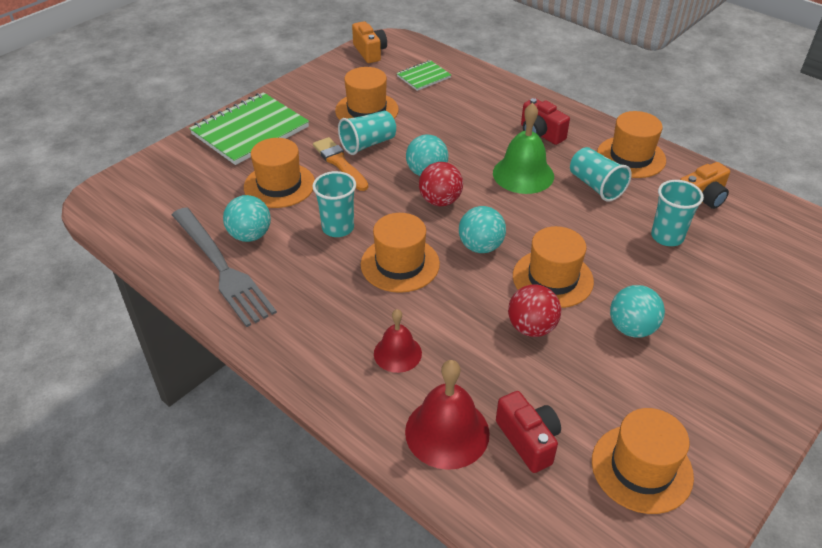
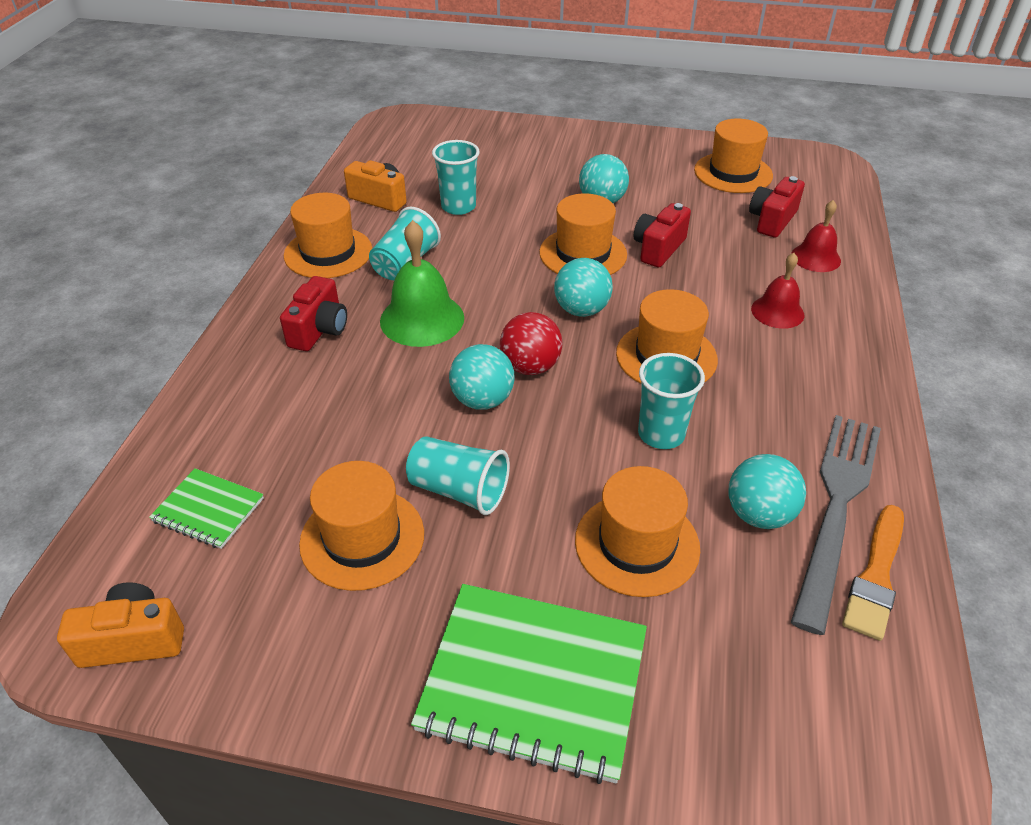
camera: 120 degrees left, 0 degrees up
(339, 163) = (530, 501): orange brush -> orange brush (876, 576)
(370, 52) = (133, 640): orange camera -> orange camera turned 45 degrees clockwise
(447, 432) = (816, 257): red bell -> red bell, size x0.62
(531, 327) = (658, 249): red ball -> red camera

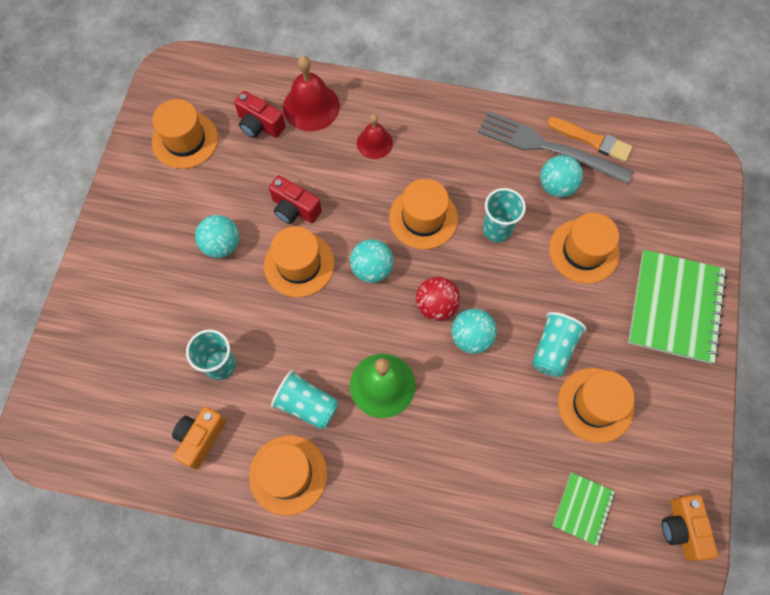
camera: 90 degrees left, 25 degrees up
(319, 330) = (396, 464): red camera -> none
(816, 257) = (311, 106): red bell -> red bell, size x1.60

